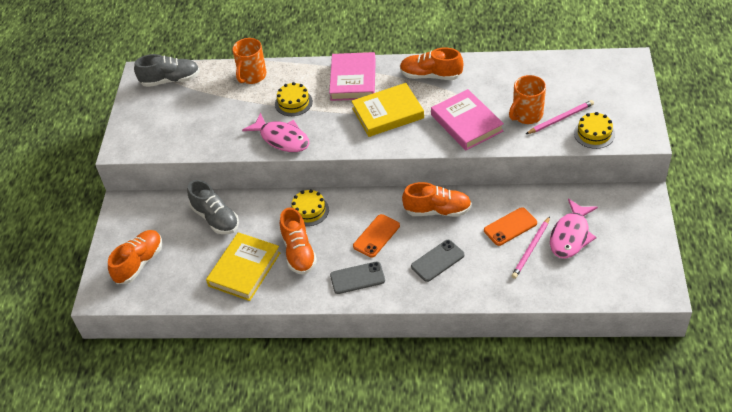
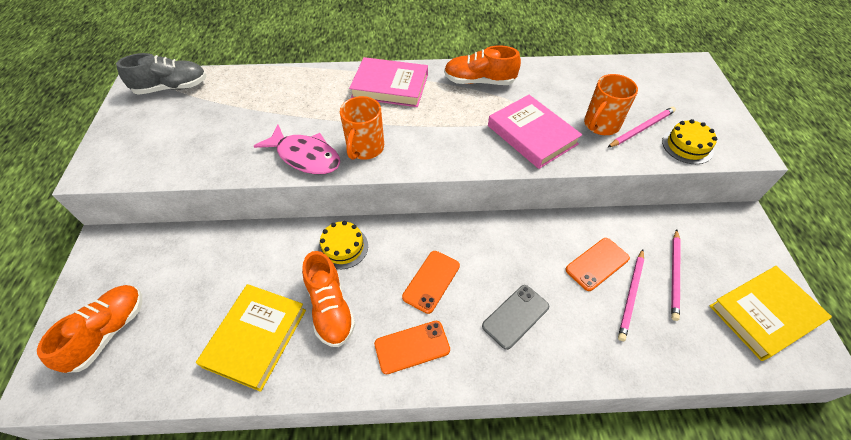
camera: 10 degrees left, 5 degrees up
(215, 218) = (221, 261): grey shoe -> none
(252, 76) = (271, 83): orange mug -> orange mug (365, 148)
(293, 103) = (320, 112): yellow cake -> none
(353, 80) = (390, 86): pink book -> pink book turned 75 degrees counterclockwise
(357, 278) = (412, 347): grey phone -> orange phone
(388, 113) = (435, 124): yellow book -> yellow book (764, 314)
(437, 210) = (503, 244): orange shoe -> none
(571, 236) = (674, 275): pink fish -> pink pencil

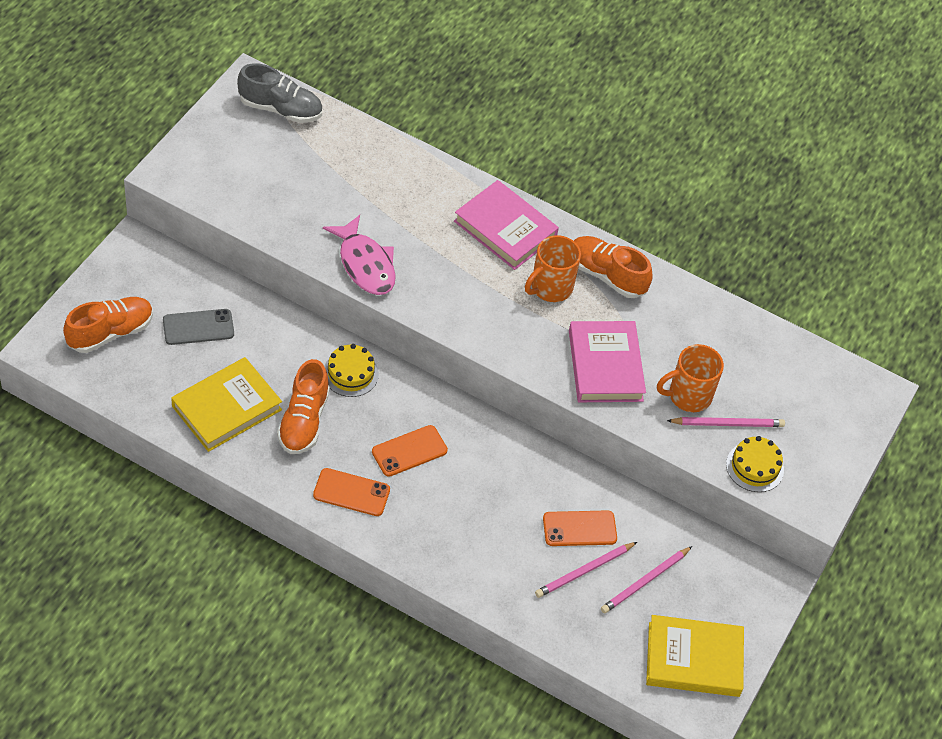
camera: 25 degrees right, 0 degrees up
(365, 148) = (427, 287): orange mug -> orange mug (550, 287)
(515, 316) = (461, 524): grey phone -> grey phone (198, 327)

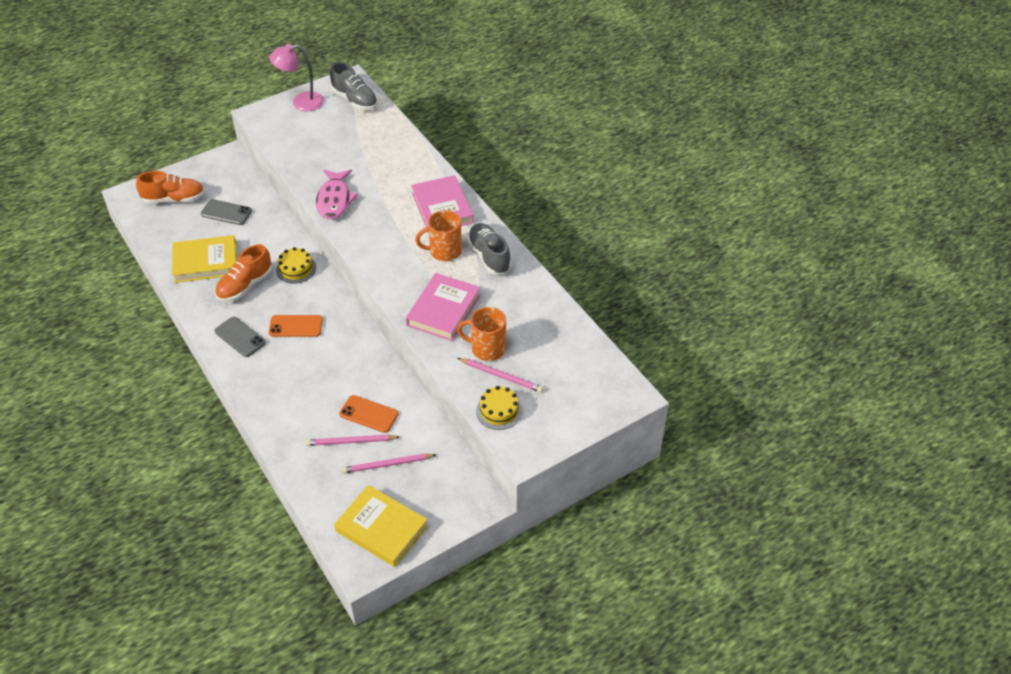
camera: 35 degrees right, 5 degrees down
(212, 136) = (301, 102): none -> pink lamp
(351, 492) = (240, 337): orange phone -> grey phone
(607, 275) = (489, 256): orange shoe -> grey shoe

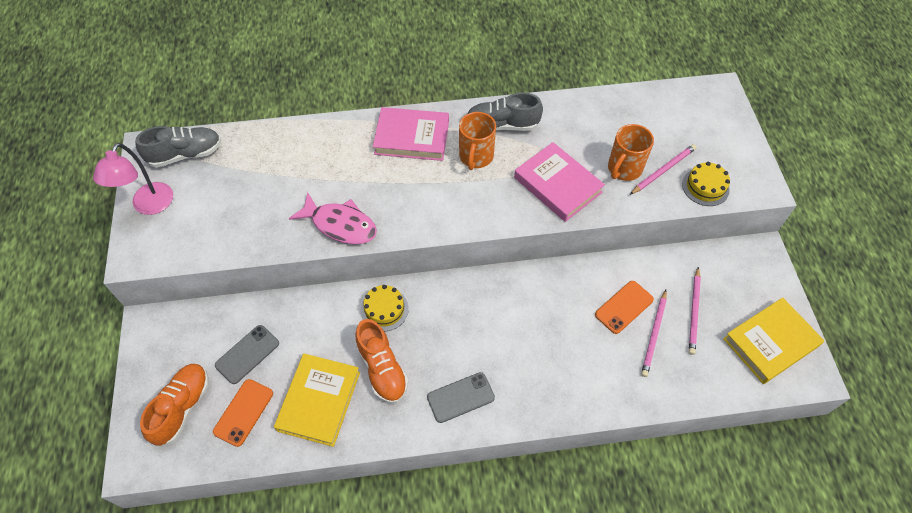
camera: 65 degrees left, 10 degrees up
(296, 326) = (472, 336): orange phone -> orange phone (243, 412)

